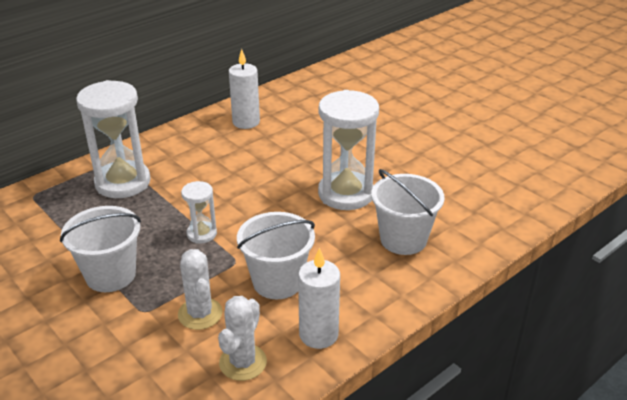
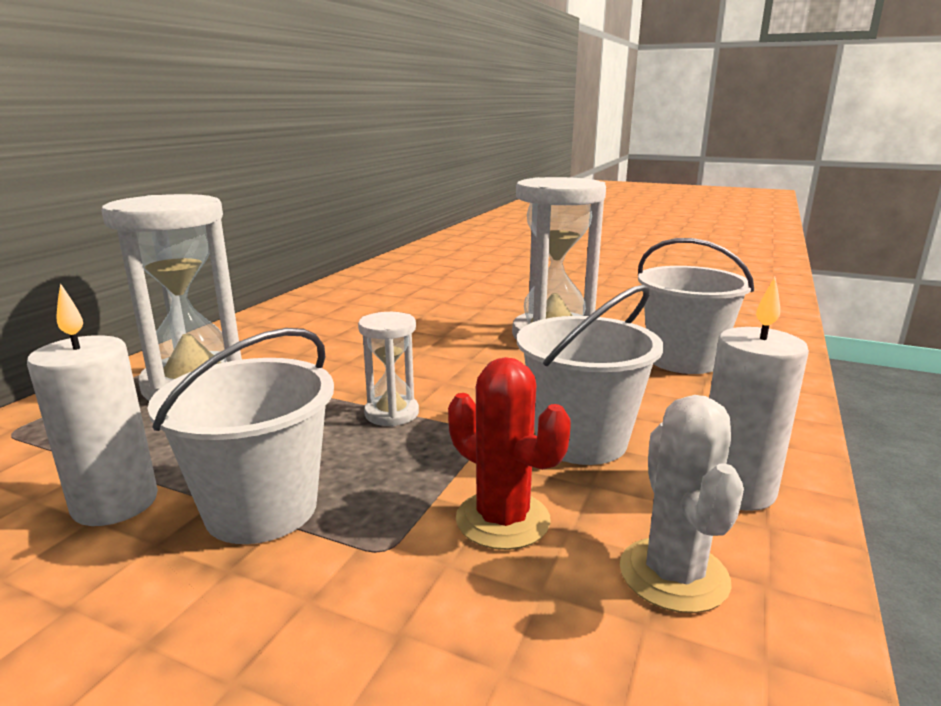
camera: 25 degrees left, 15 degrees down
(200, 314) = (503, 520): white cactus -> red cactus
(246, 122) = (344, 301): white candle -> white candle (115, 503)

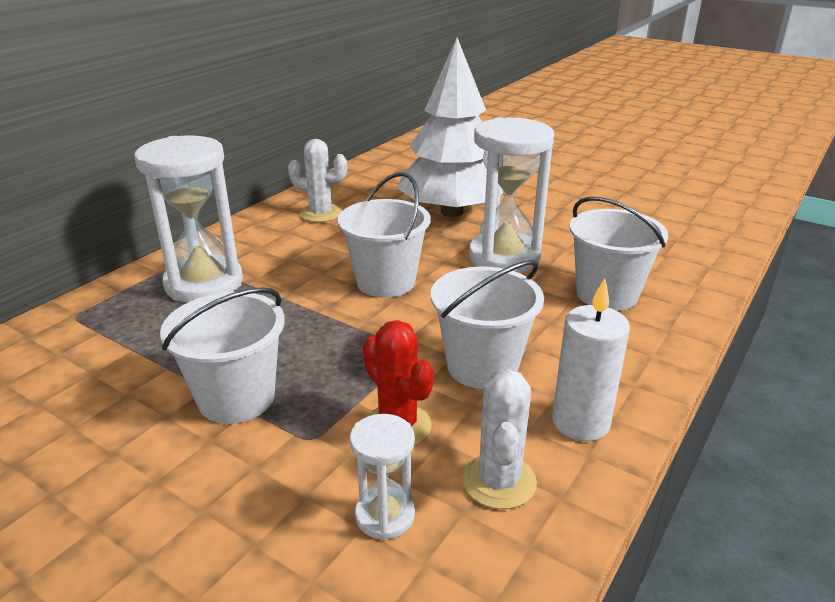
camera: 10 degrees right, 10 degrees up
(115, 503) = (142, 382): white candle -> none
(328, 311) = (321, 213): none -> white cactus
(391, 413) = (345, 326): white hourglass -> white hourglass (385, 515)
(426, 366) = (386, 282): none -> white bucket
(477, 302) = (452, 212): none -> white tree

